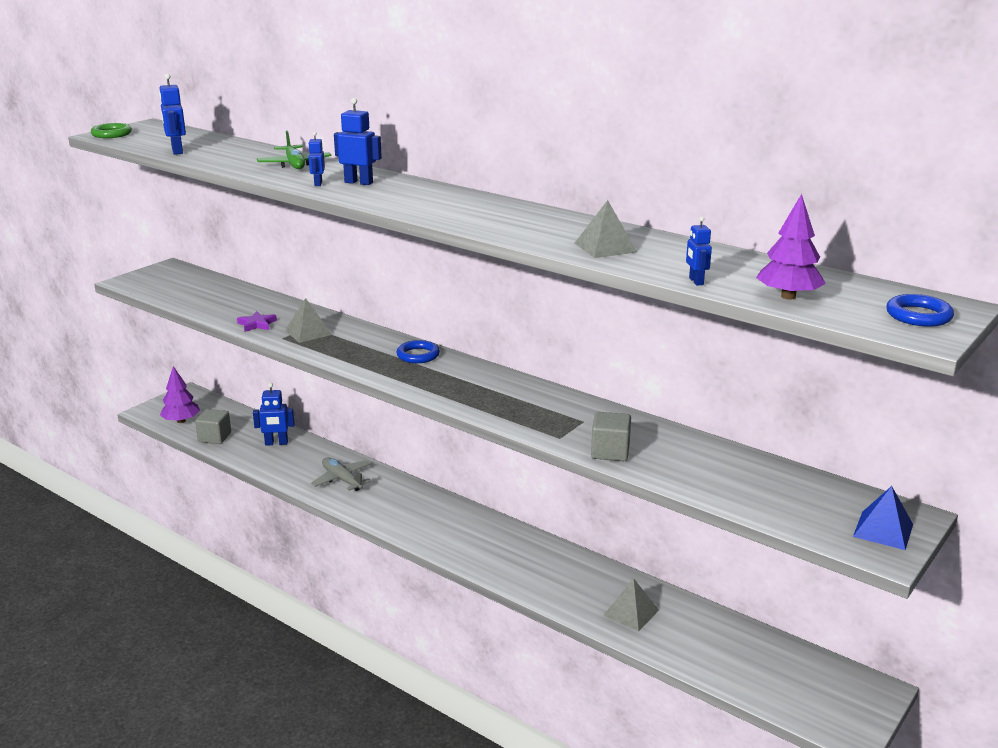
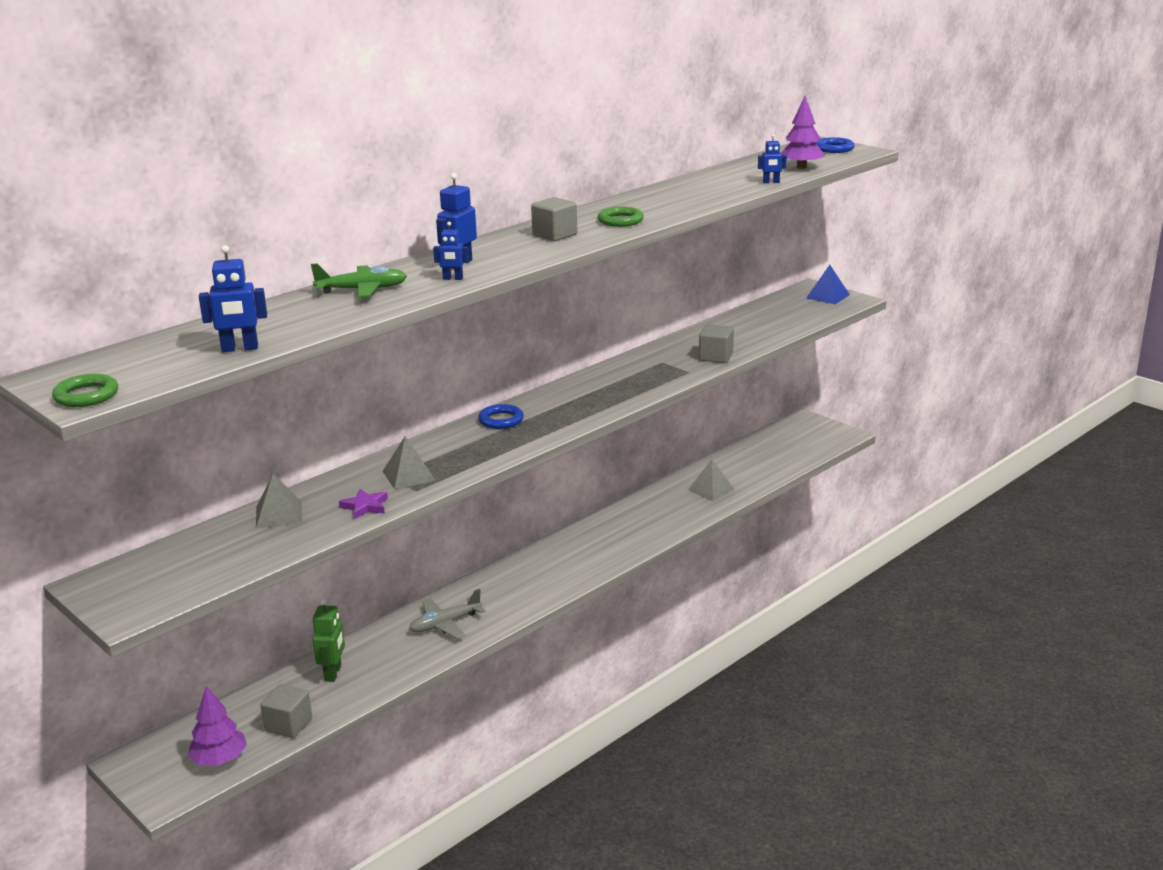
camera: 80 degrees left, 0 degrees up
(276, 443) = (333, 673): blue robot -> green robot
(447, 204) = (555, 235): none -> grey cube
(501, 223) = (620, 221): none -> green ring
(605, 247) = (693, 197): grey pyramid -> grey pyramid (279, 514)

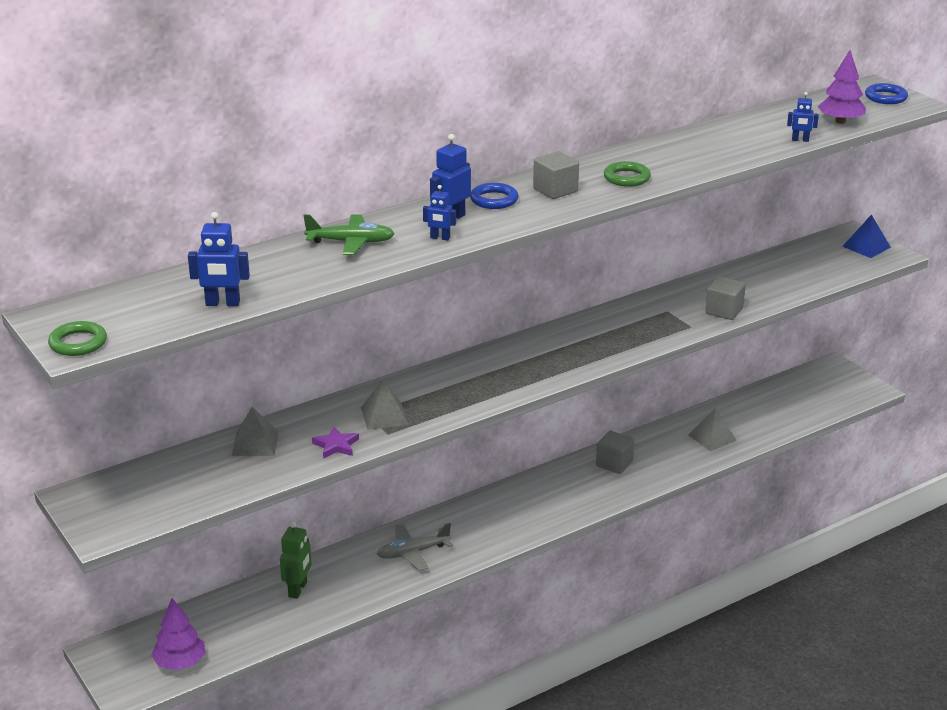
camera: 10 degrees right, 5 degrees up
(288, 725) = (248, 637): grey cube -> grey cube (614, 464)
(501, 420) = (487, 362): blue ring -> blue ring (494, 200)

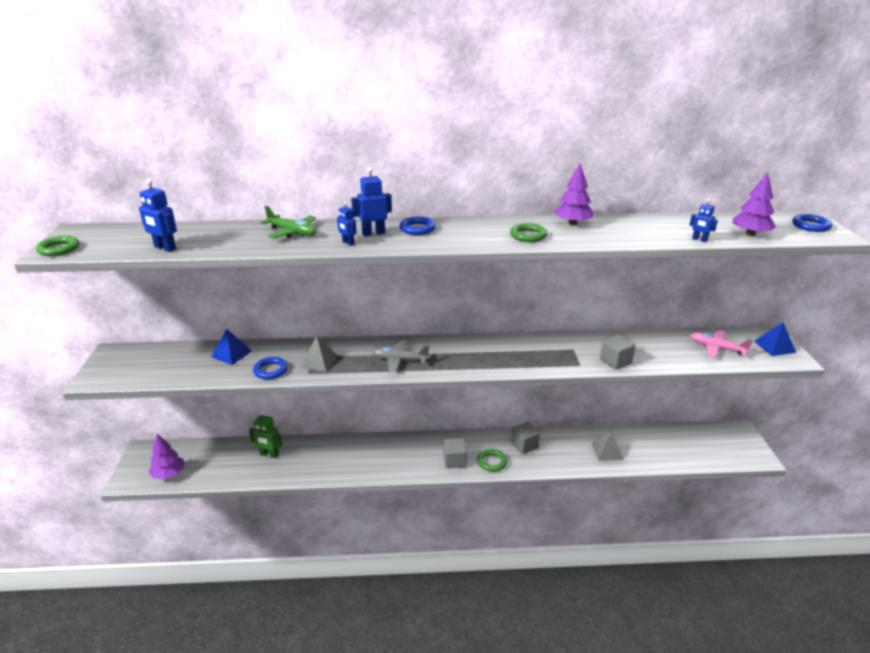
camera: 30 degrees right, 0 degrees up
(255, 443) = (231, 354): grey pyramid -> blue pyramid
(298, 589) = (269, 455): green robot -> green robot turned 60 degrees clockwise
(336, 445) = (270, 370): purple star -> blue ring
(413, 553) = (351, 457): grey plane -> grey plane (399, 360)
(555, 190) = (467, 232): grey cube -> grey cube (454, 461)
(592, 495) = (492, 462): none -> green ring
(655, 151) = (572, 223): none -> purple tree
(812, 265) = (717, 348): none -> pink plane

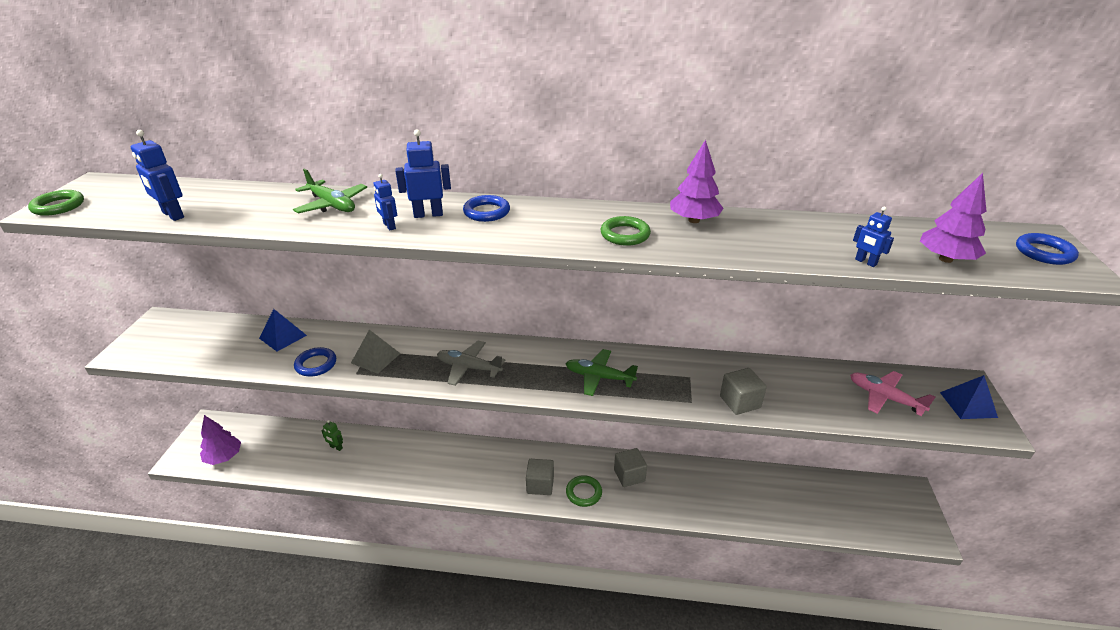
camera: 10 degrees right, 5 degrees up
(269, 455) = (336, 447): green robot -> green robot, size x0.62
(505, 356) = (599, 377): none -> green plane
(607, 451) = (729, 498): grey pyramid -> none

